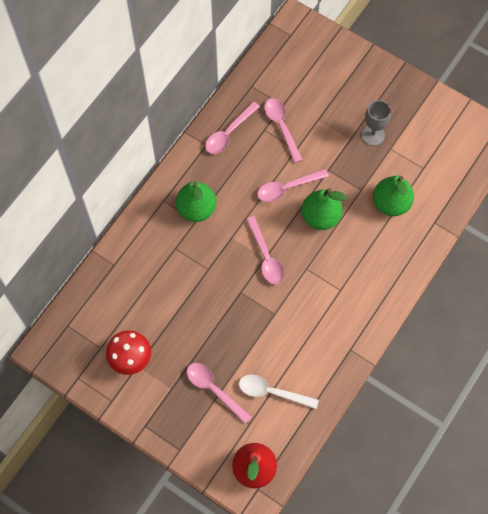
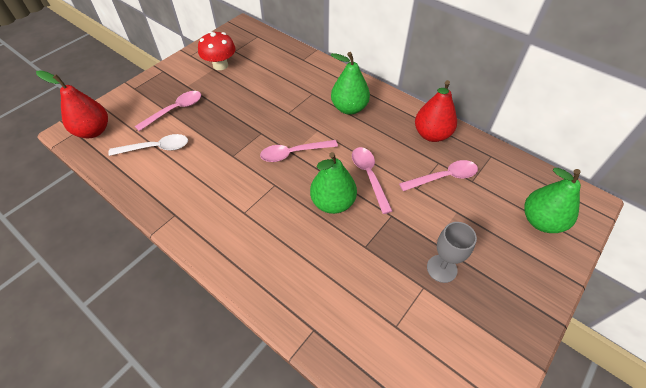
camera: 95 degrees right, 15 degrees down
(228, 133) = (431, 134): pink spoon -> red pear
(272, 392) = (156, 148): white spoon -> white spoon turned 60 degrees clockwise
(391, 203) = (344, 278): green pear -> green pear (541, 221)

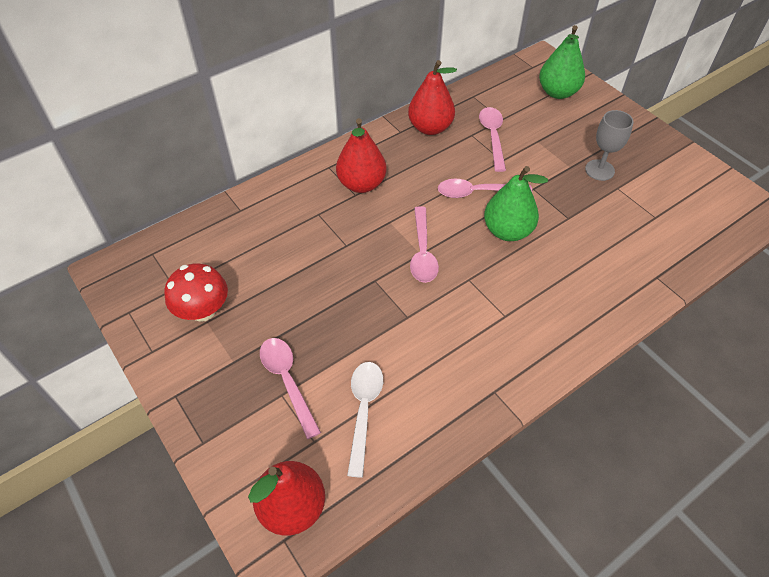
camera: 75 degrees left, 0 degrees up
(349, 108) = (361, 184): green pear -> red pear

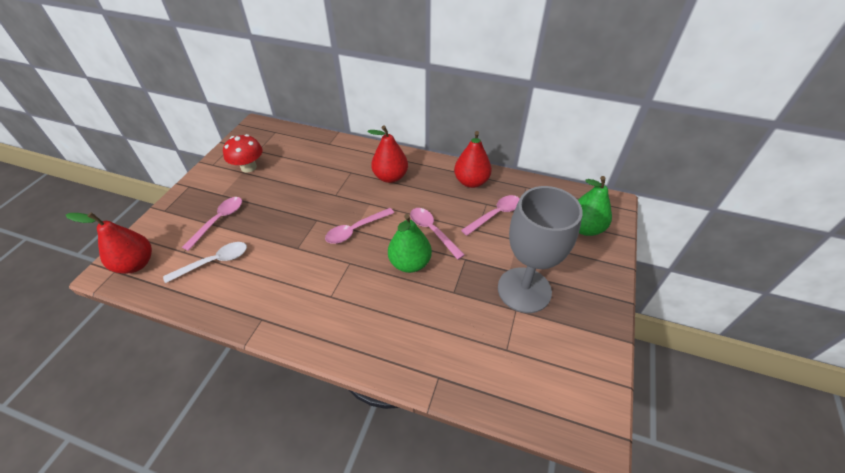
camera: 55 degrees right, 5 degrees down
(599, 170) = (524, 290): grey goblet -> grey goblet, size x1.98

